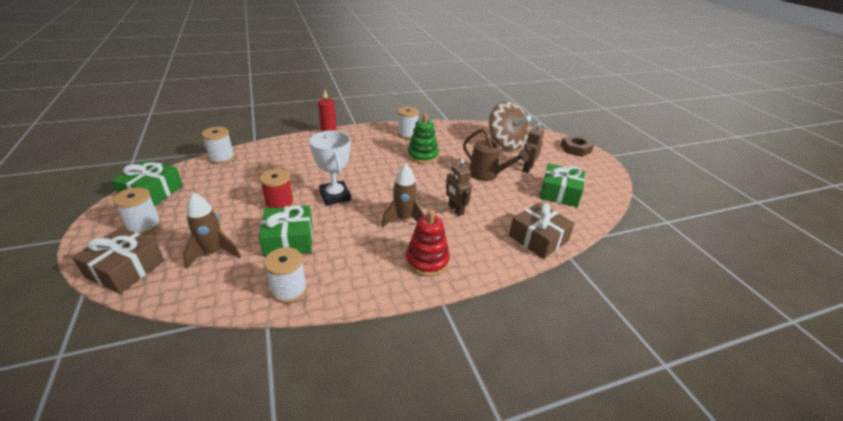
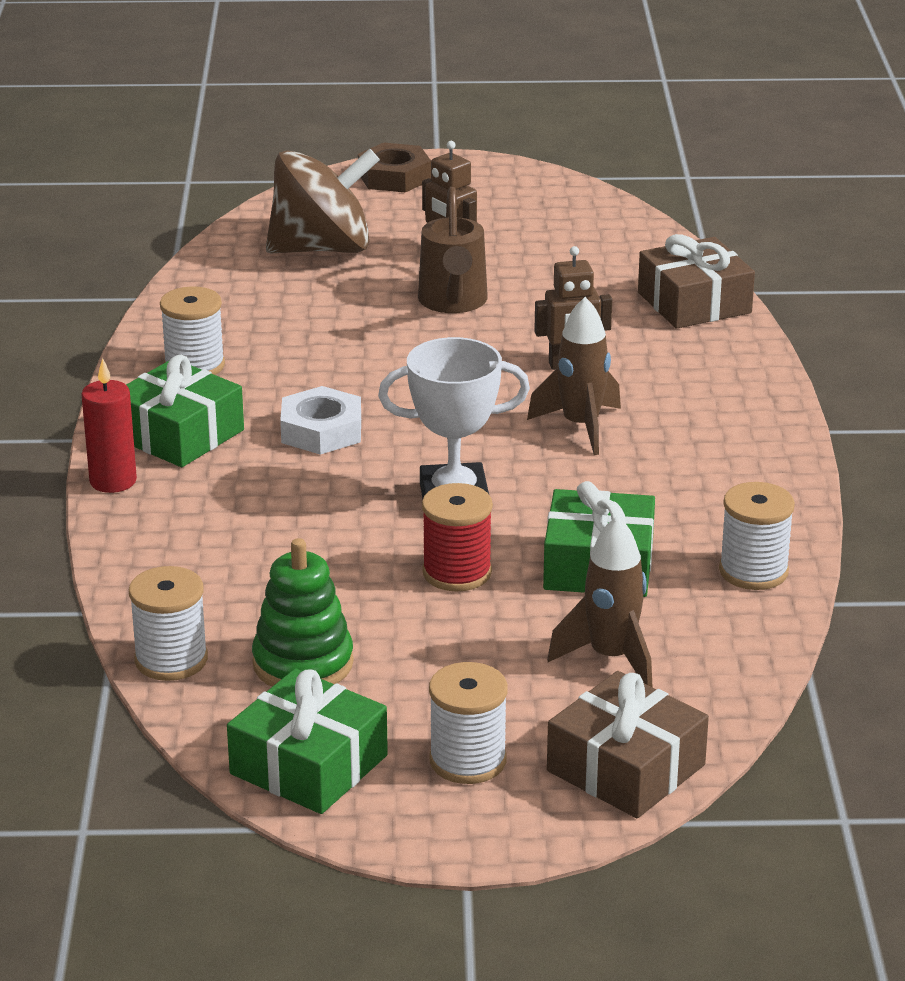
camera: 70 degrees left, 5 degrees down
(374, 162) = (321, 431): none -> white nut
(422, 156) = (324, 363): green stacking toy -> green stacking toy (303, 663)
(427, 261) = (720, 422): red stacking toy -> none
(487, 175) = (453, 302): brown watering can -> brown watering can turned 120 degrees clockwise
(559, 193) = (559, 243): green gift -> green gift (178, 434)

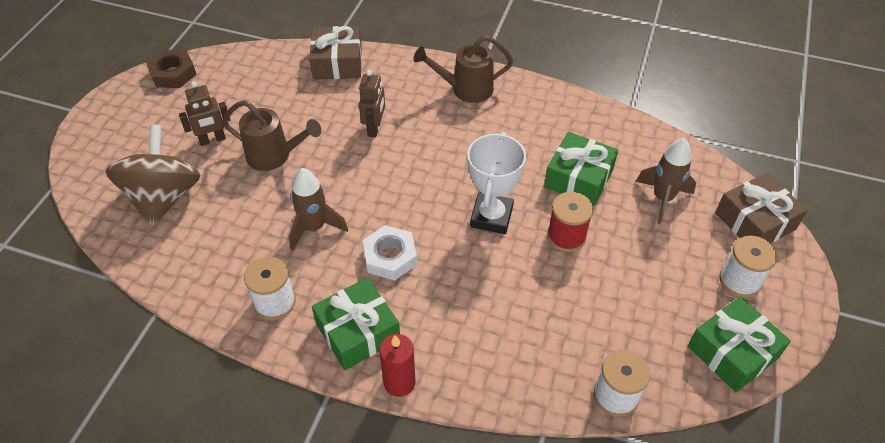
camera: 70 degrees left, 20 degrees up
(303, 663) = (636, 330): green stacking toy -> none
(394, 177) = (94, 138): brown nut -> brown nut (173, 73)
(581, 426) = (441, 144): brown rocket -> brown rocket (314, 227)
(730, 424) = (466, 89): none -> brown watering can
(753, 571) = (602, 124): white spool -> none

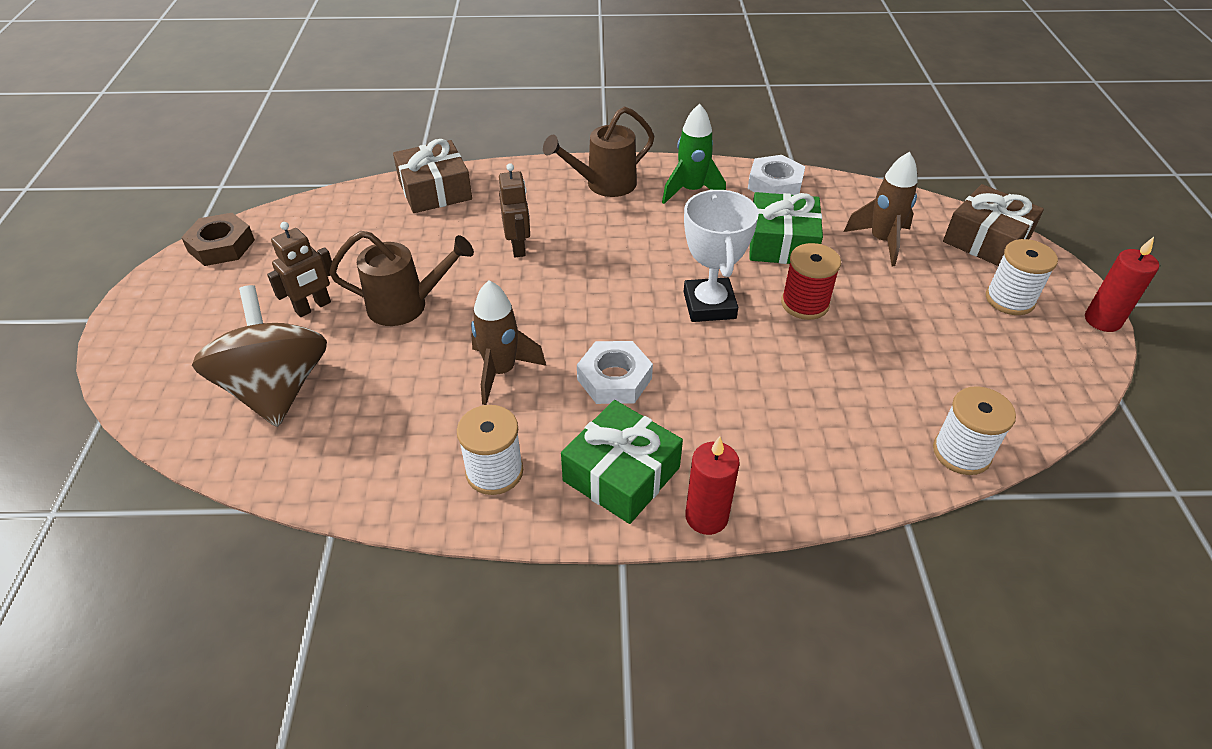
camera: 20 degrees left, 5 degrees down
(531, 112) = (691, 191): none -> green rocket
(603, 123) = (775, 184): none -> white nut
(732, 352) = (1049, 370): green gift -> none
(809, 323) = (1102, 320): none -> red candle

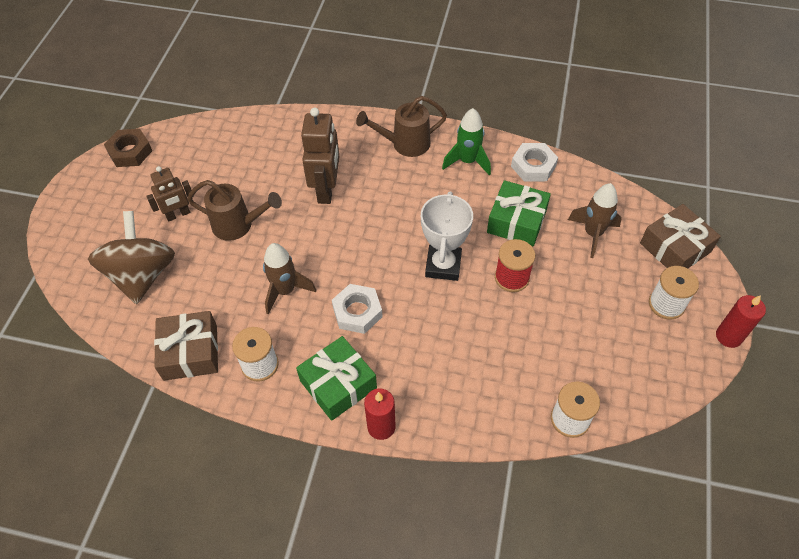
camera: 15 degrees right, 10 degrees up
(435, 190) = (283, 128): brown gift -> brown gift (190, 352)
(518, 247) = (326, 190): brown robot -> brown robot, size x1.59

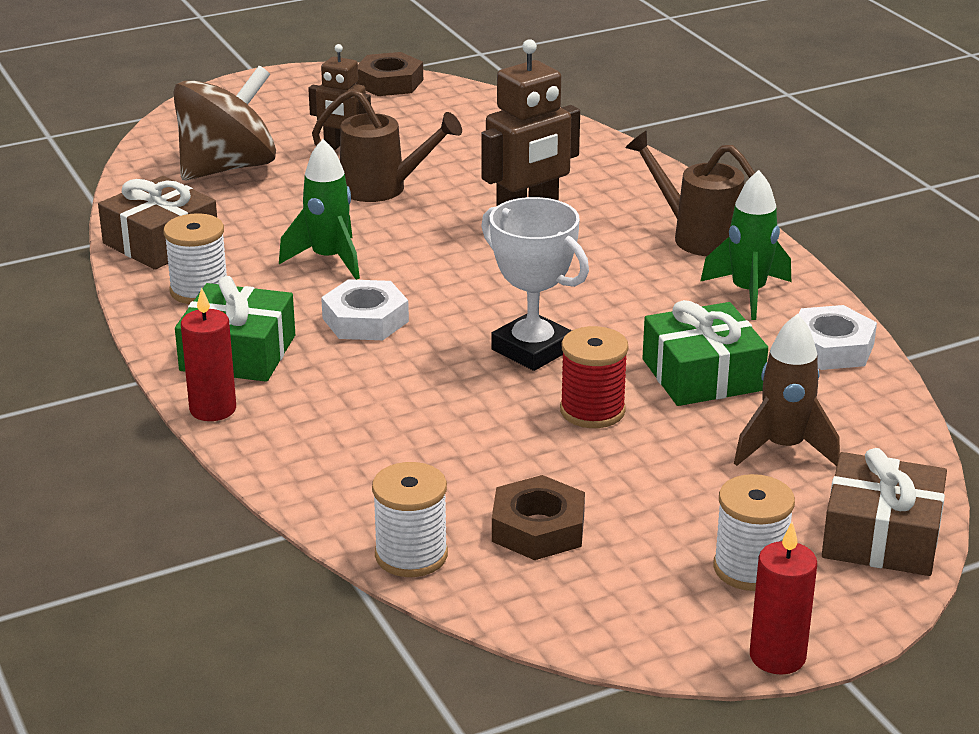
camera: 50 degrees right, 25 degrees down
(238, 225) = (382, 189): brown watering can -> brown watering can turned 45 degrees counterclockwise
(285, 291) = (329, 259): brown rocket -> green rocket
(443, 265) = (532, 349): white trophy -> white trophy turned 75 degrees clockwise
(585, 358) = (538, 528): none -> brown nut

